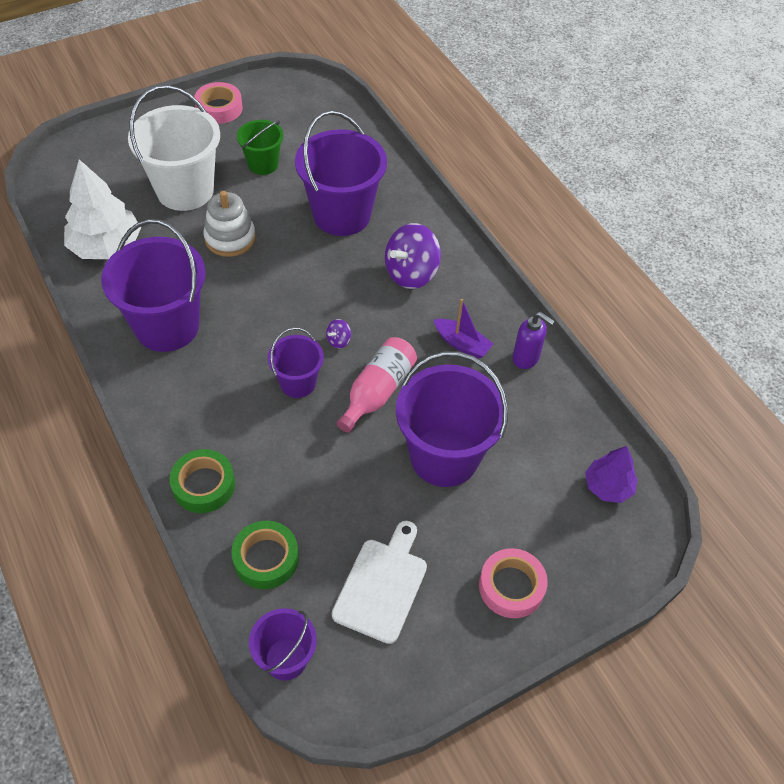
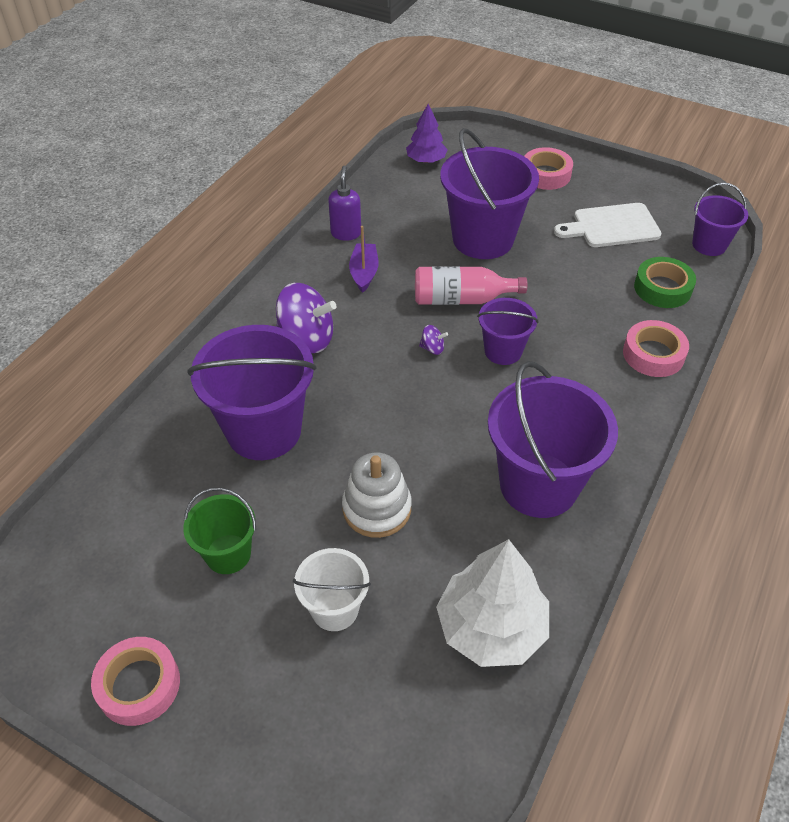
camera: 120 degrees left, 5 degrees down
(185, 190) = (335, 609): white bucket -> white bucket, size x0.54
(204, 485) = (653, 354): green tape -> pink tape

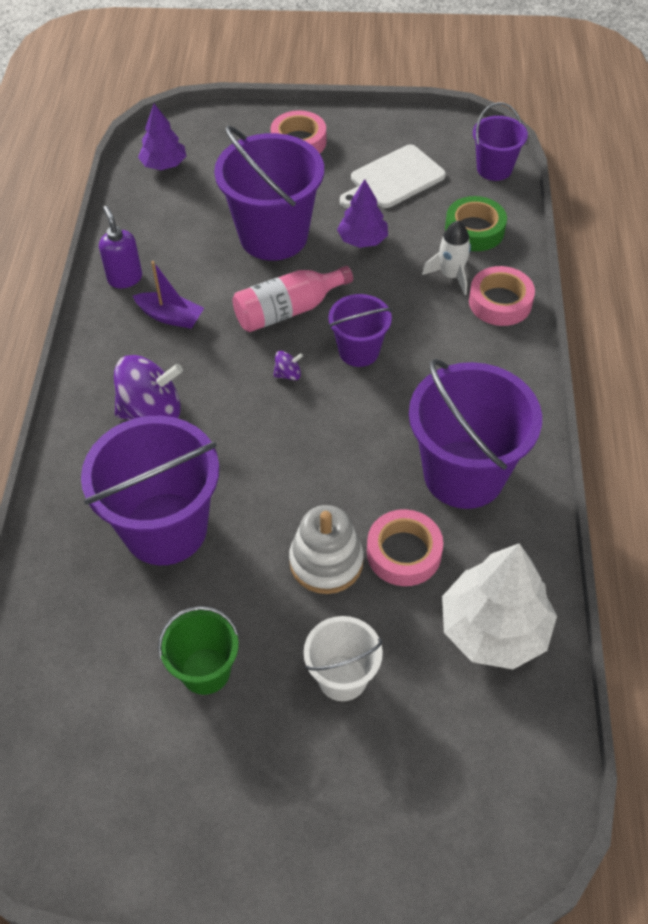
camera: 25 degrees left, 5 degrees up
(139, 685) = (195, 839): pink tape -> pink tape (404, 553)
(364, 273) = (170, 317): purple boat -> purple boat turned 135 degrees clockwise
(557, 265) = (362, 240): none -> purple tree
(620, 318) = (451, 275): none -> white rocket

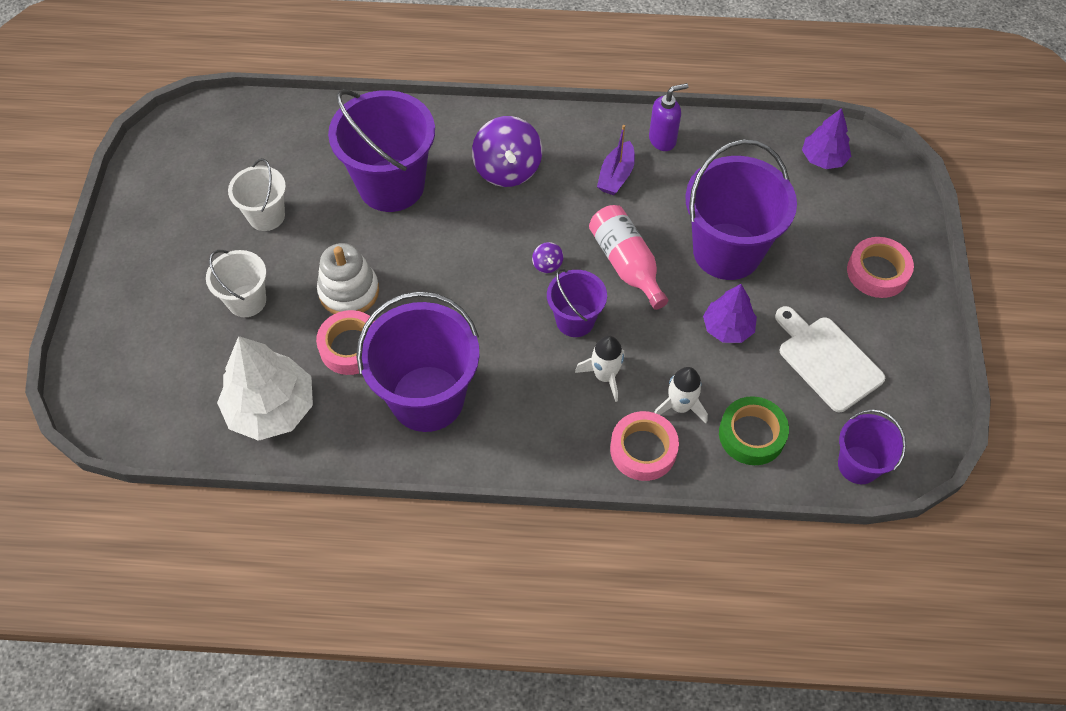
camera: 90 degrees right, 5 degrees up
(205, 671) = (266, 216): green bucket -> white bucket
(423, 328) = (605, 376): none -> white rocket

